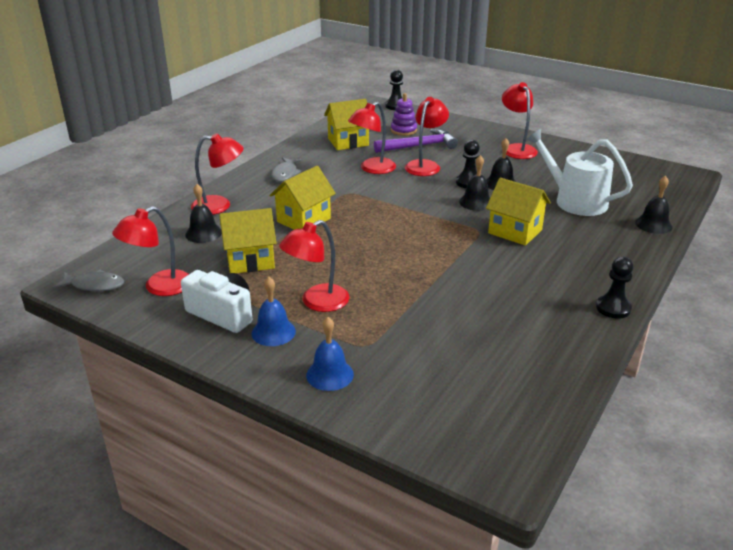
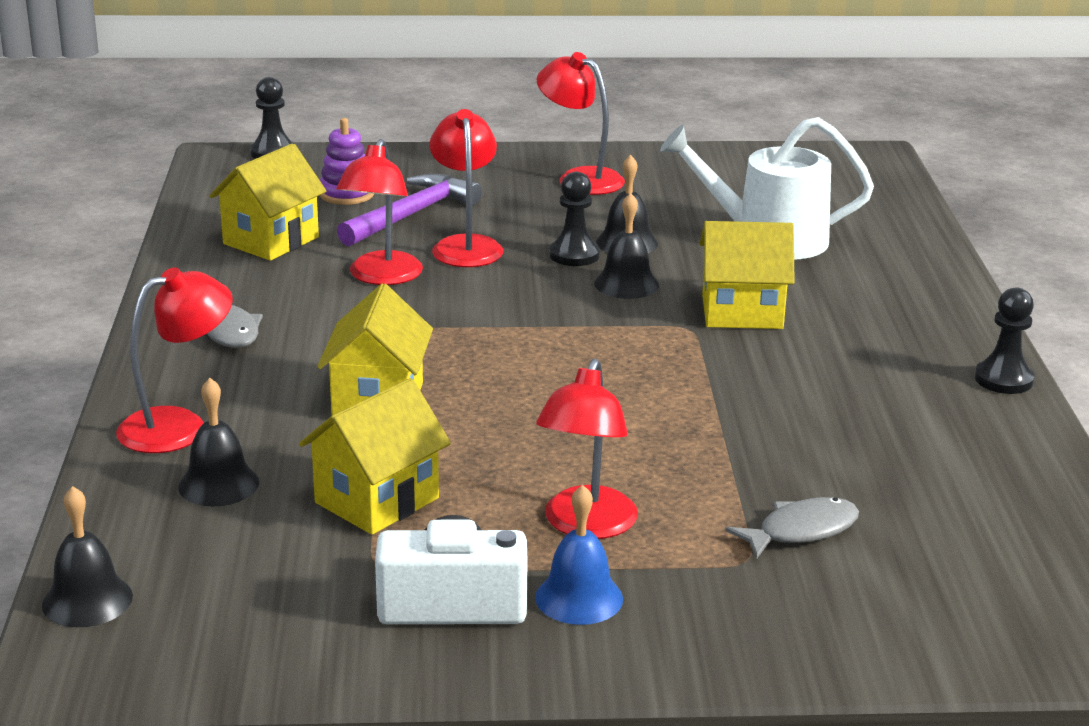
camera: 35 degrees left, 5 degrees down
(94, 285) = (131, 650): grey fish -> grey fish (801, 531)
(159, 287) = (270, 605): red lamp -> none
(330, 374) = (752, 623): blue bell -> none
(653, 224) = (914, 243): black bell -> black bell (87, 600)

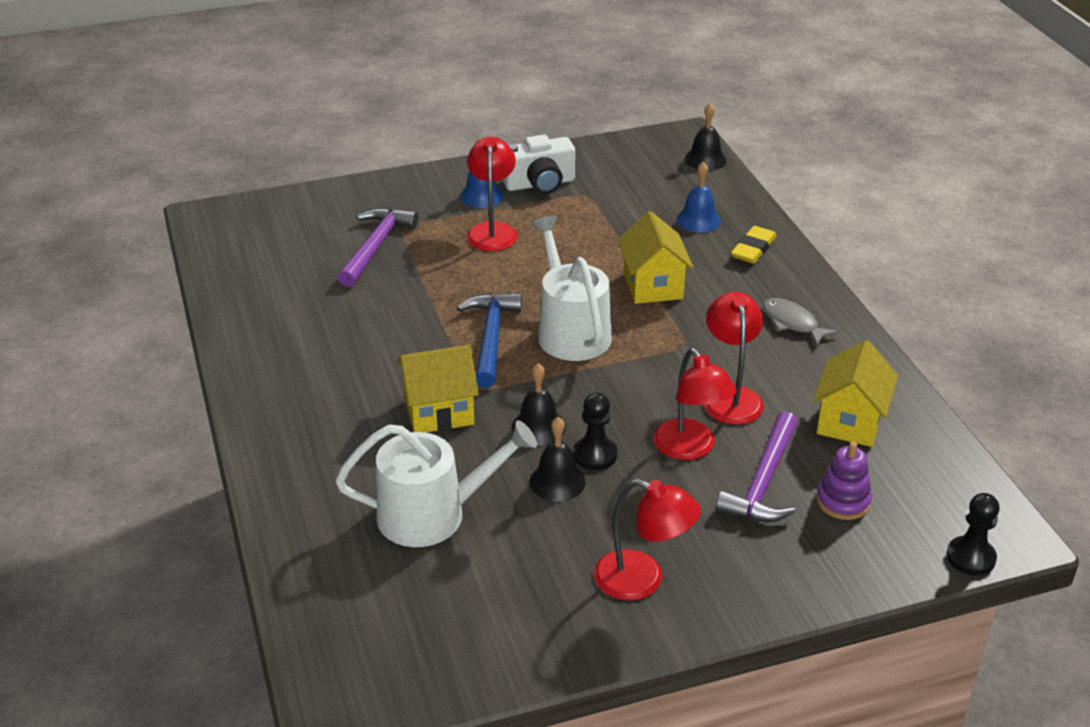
camera: 165 degrees right, 10 degrees up
(179, 426) = (753, 249): red lamp -> yellow eraser
(218, 484) = (698, 220): black bell -> blue bell
(377, 500) = (609, 225): yellow house -> none
(534, 366) = (570, 331): none -> white watering can
(649, 374) = (491, 338): none -> blue hammer
(801, 531) = (376, 246): grey fish -> purple hammer
(1003, 379) = (242, 379): black pawn -> none

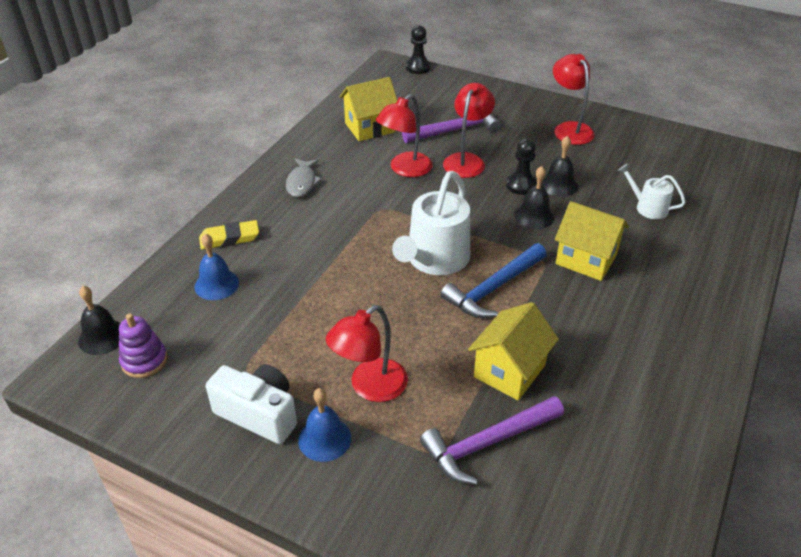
camera: 135 degrees left, 5 degrees up
(432, 514) = (648, 207): white watering can -> white watering can, size x0.53
(653, 286) = (335, 256): yellow house -> yellow house (509, 371)
(843, 501) = (433, 106): purple stacking toy -> purple stacking toy (144, 361)

